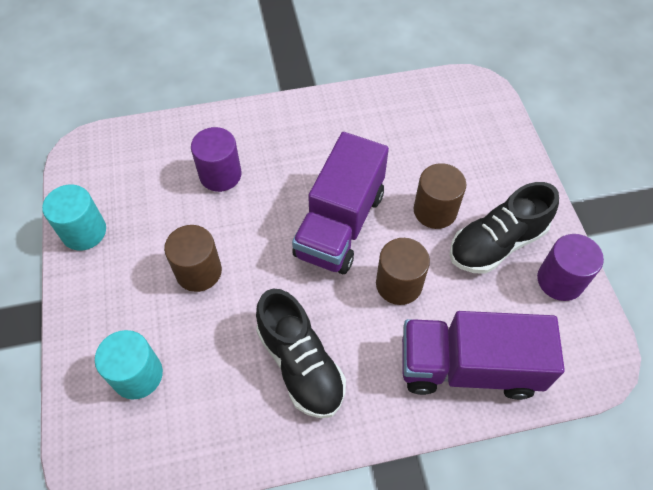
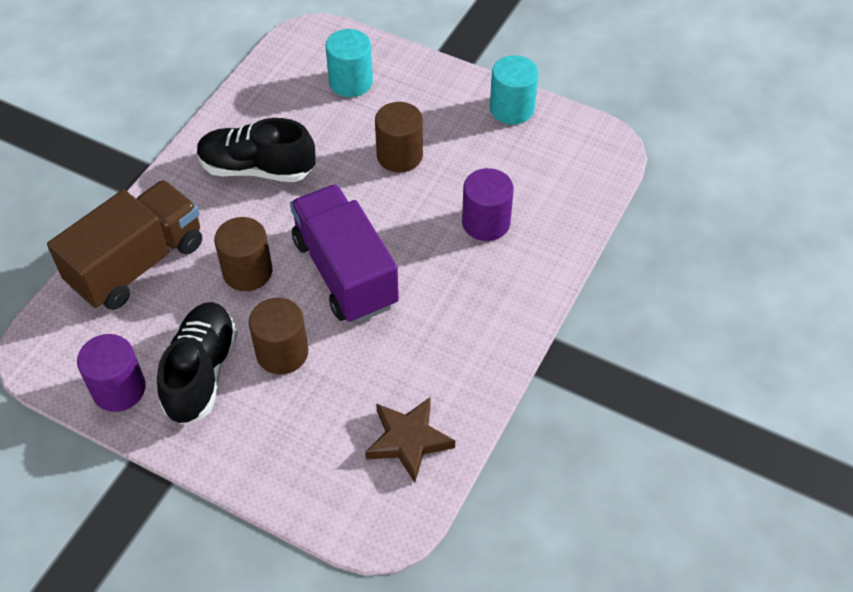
camera: 130 degrees right, 5 degrees down
(419, 109) = (408, 440): none -> brown star
(468, 367) = (137, 264): purple truck -> brown truck

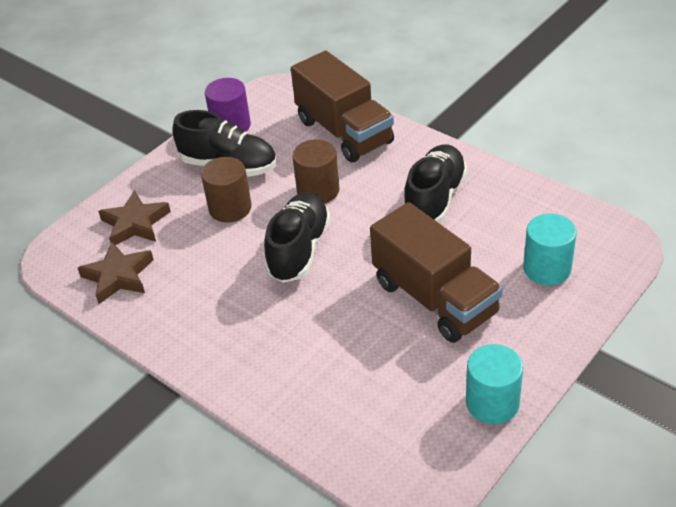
camera: 105 degrees right, 10 degrees down
(316, 450) = (135, 223): none -> brown star
(345, 272) = (299, 249): purple truck -> black shoe
(399, 155) = (434, 298): brown cylinder -> brown truck
(486, 223) = (330, 356): purple cylinder -> none

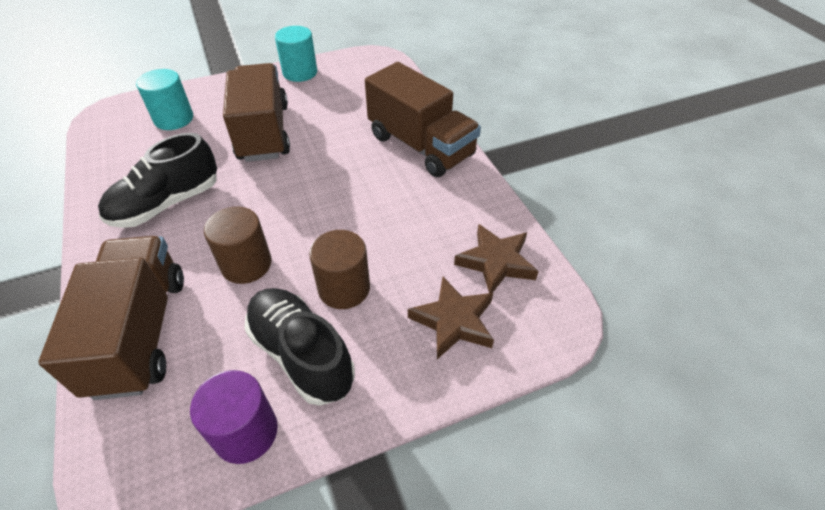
camera: 155 degrees left, 5 degrees up
(251, 361) = (420, 146): none -> brown truck
(299, 249) = (319, 211): black shoe -> none

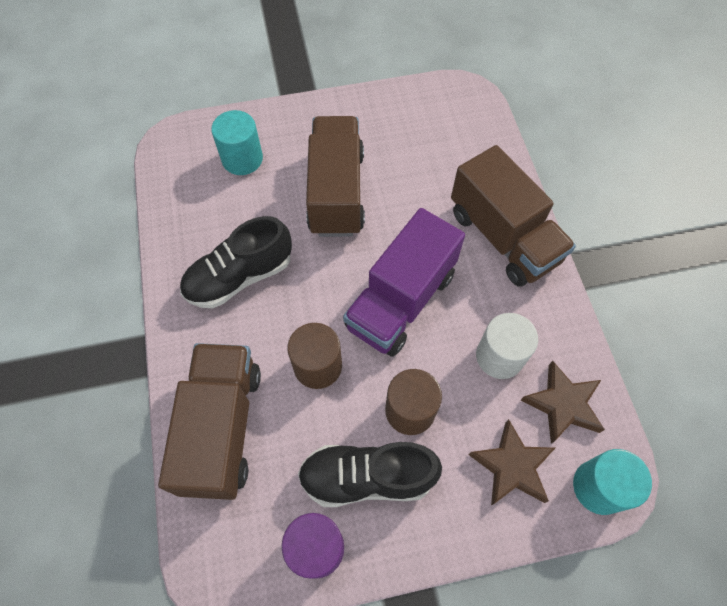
camera: 10 degrees right, 15 degrees up
(300, 72) = (378, 106): turquoise cylinder -> turquoise cylinder (599, 487)
(301, 354) = (367, 477): black shoe -> black shoe turned 60 degrees counterclockwise
(329, 202) = (401, 300): none -> purple truck
(429, 233) = (499, 356): none -> white cylinder

